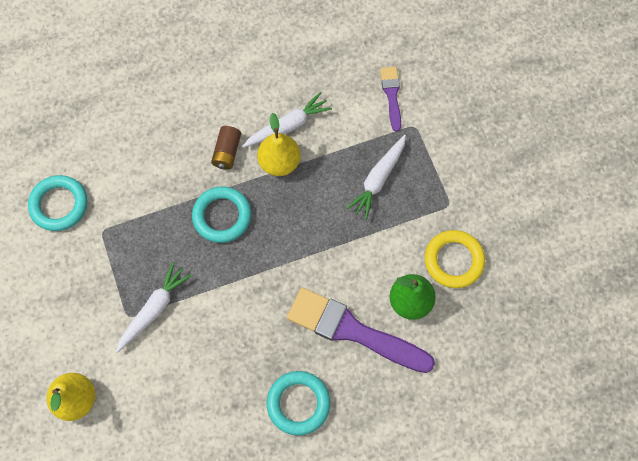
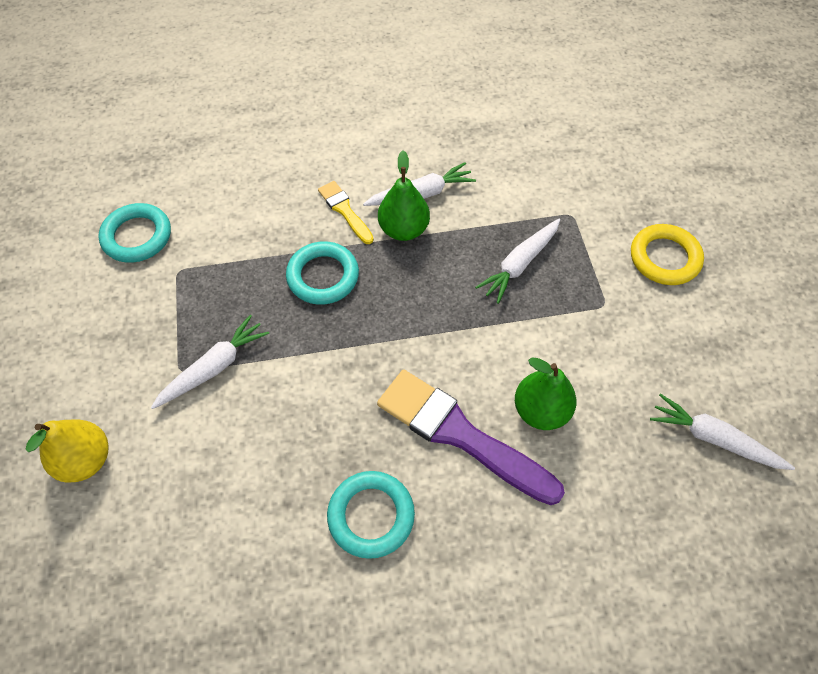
camera: 10 degrees right, 10 degrees down
(227, 152) = (344, 210): brown battery -> yellow brush
(279, 162) = (404, 229): yellow pear -> green pear
(391, 95) = (548, 179): purple brush -> none
(454, 260) = (603, 370): yellow ring -> yellow ring (664, 258)
(539, 302) = (714, 438): none -> white carrot

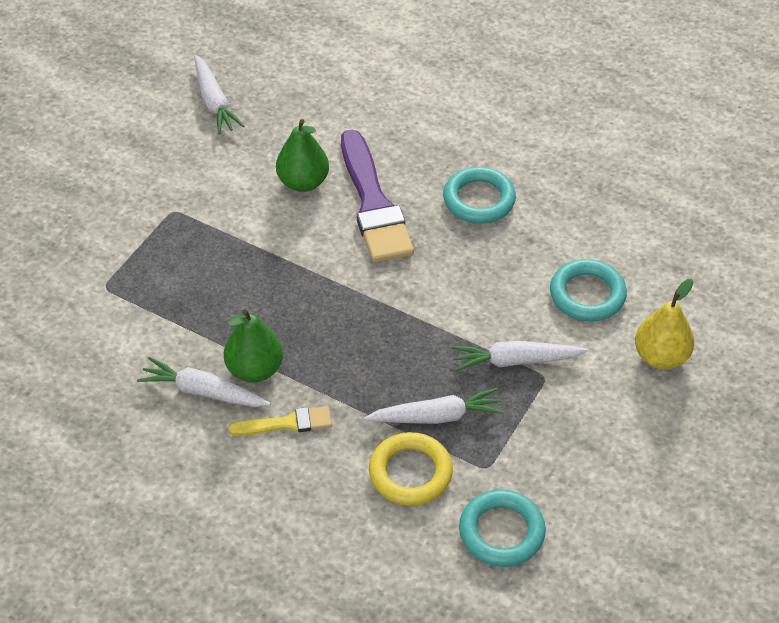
camera: 140 degrees left, 10 degrees down
(323, 276) = (363, 376): turquoise ring -> turquoise ring (587, 295)
(344, 210) = (287, 423): yellow brush -> yellow brush turned 105 degrees counterclockwise
(519, 264) = (196, 278): white carrot -> white carrot (436, 416)
(664, 258) = (84, 210): yellow ring -> yellow ring (410, 473)

